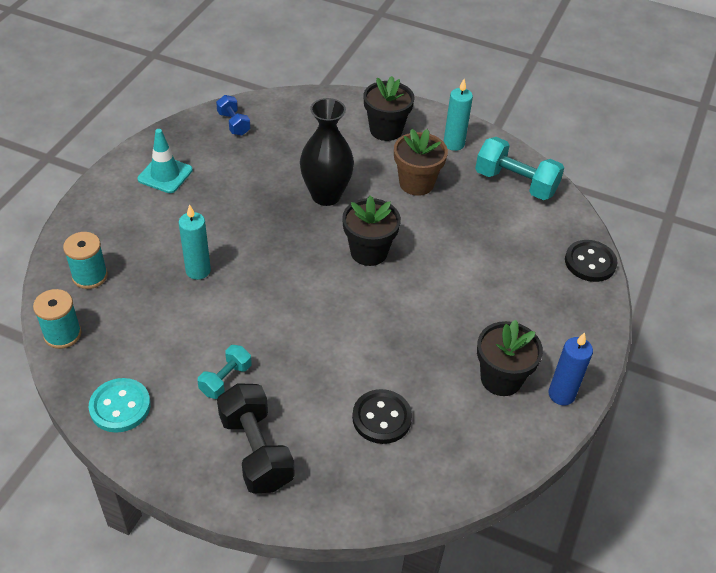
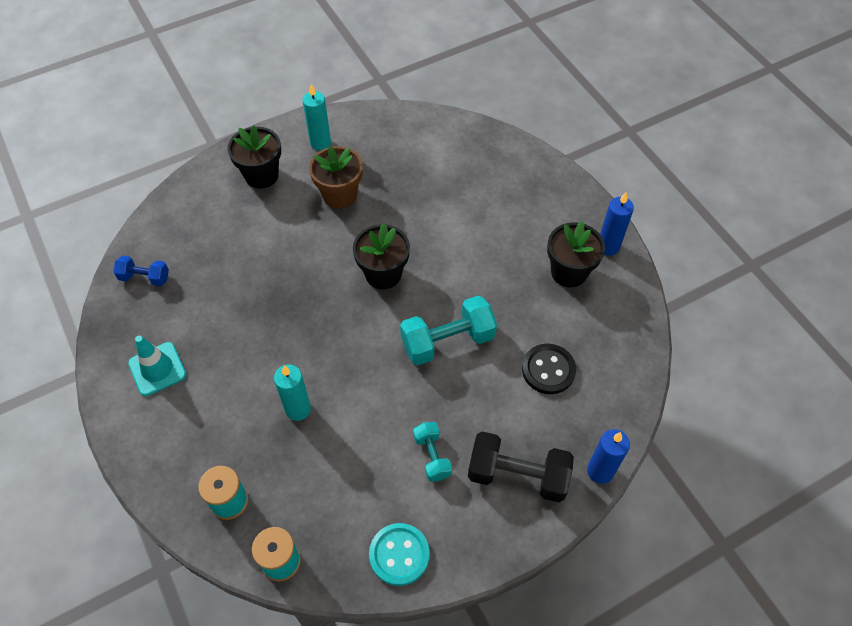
camera: 50 degrees left, 10 degrees up
(311, 515) = (600, 471): none -> blue candle
(326, 195) = (296, 264): black vase -> none
(515, 183) = (397, 135): turquoise dumbbell -> turquoise dumbbell (447, 341)
(590, 262) = (509, 147): black button -> none

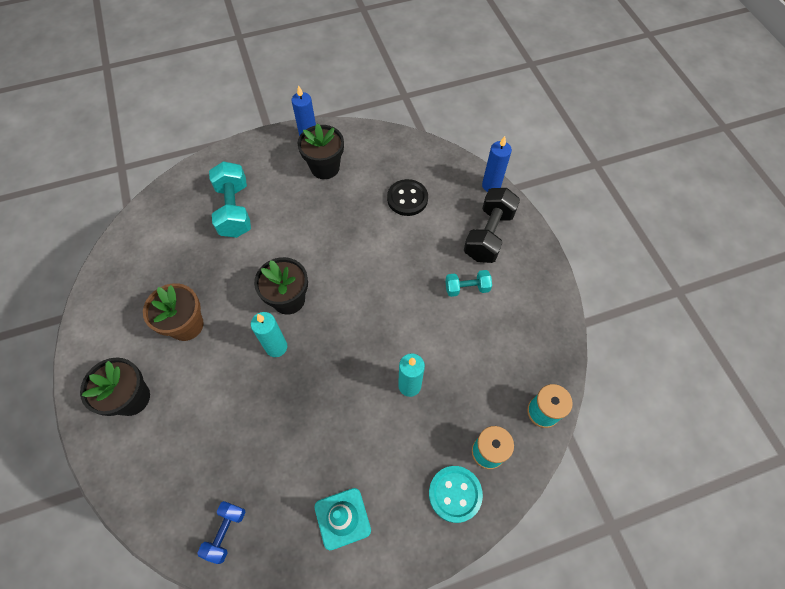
camera: 80 degrees left, 5 degrees up
(320, 143) = (112, 335): turquoise candle -> turquoise candle (276, 347)
(399, 555) = (543, 323): turquoise button -> turquoise button (455, 494)
(447, 341) = (368, 261): turquoise dumbbell -> turquoise dumbbell (234, 210)

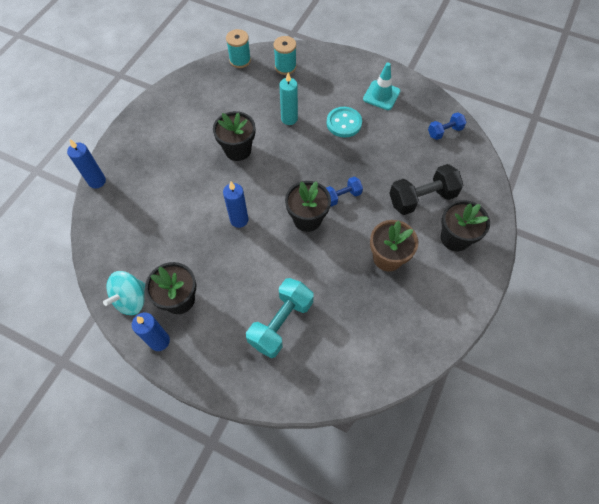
camera: 135 degrees left, 0 degrees up
(276, 347) = (342, 196): turquoise candle -> blue dumbbell
(345, 251) = (239, 220): none -> blue candle
(357, 143) = (131, 299): none -> turquoise spinning top
(407, 199) = (157, 220): black button -> none
(418, 308) = (238, 150): none -> black flower pot
(455, 494) = (319, 65): turquoise button -> turquoise button (344, 123)
(467, 288) = (198, 137): turquoise dumbbell -> none
(488, 235) = (144, 154): black dumbbell -> black dumbbell (422, 198)

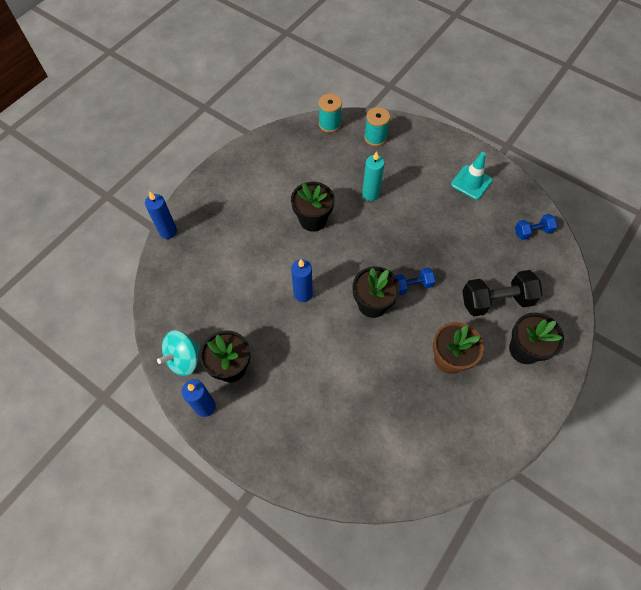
camera: 10 degrees right, 0 degrees up
(281, 323) = (328, 409): turquoise dumbbell -> none
(344, 123) = (426, 207): turquoise button -> none

